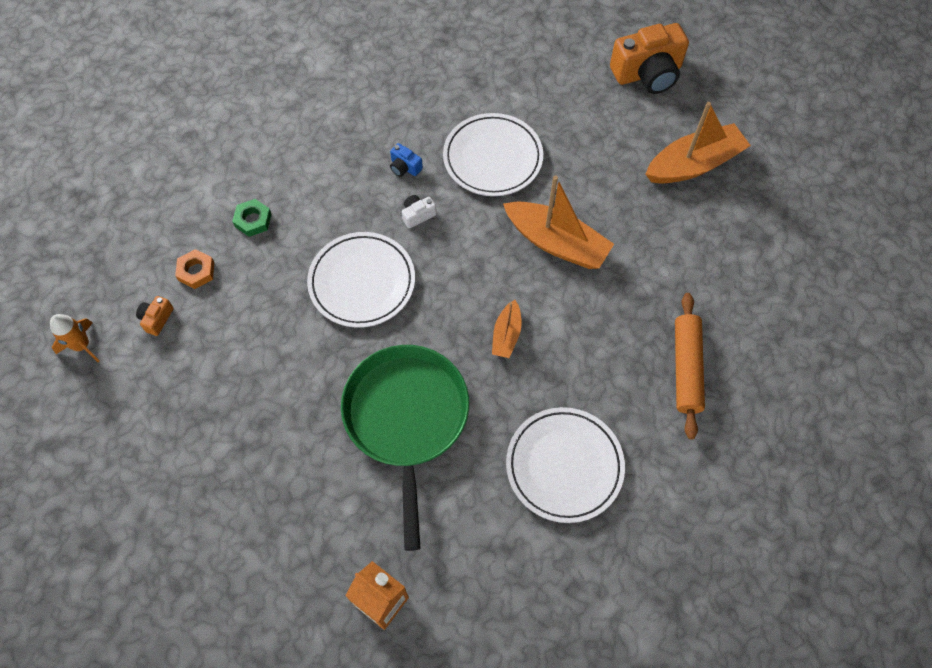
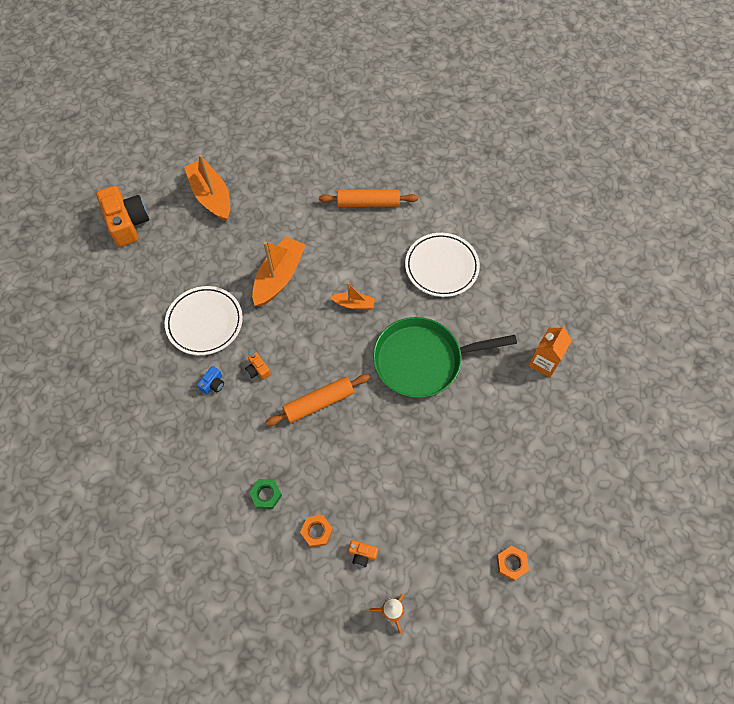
camera: 95 degrees left, 0 degrees up
(98, 497) = (511, 563): none -> orange nut
(362, 282) = (318, 403): white plate -> orange rolling pin
(417, 215) = (258, 370): white camera -> orange camera

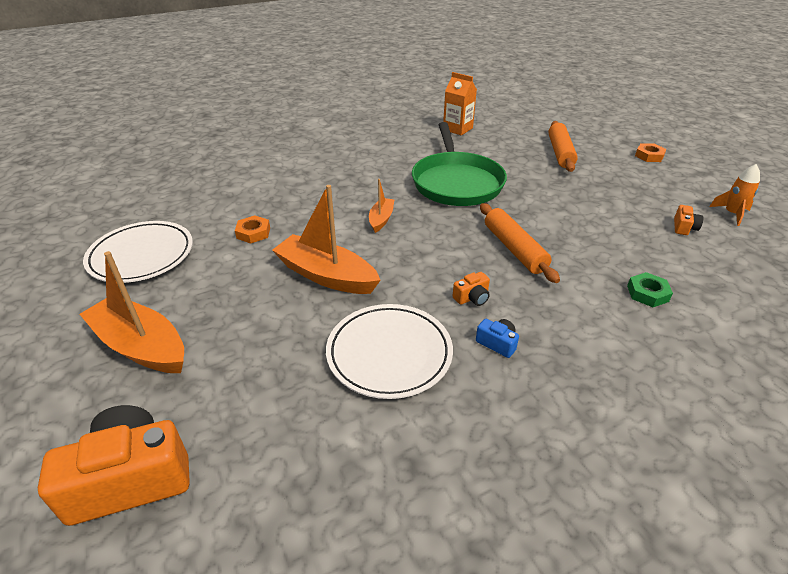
camera: 85 degrees left, 25 degrees down
(211, 196) = (141, 346): orange boat -> orange boat turned 60 degrees clockwise
(316, 531) = (675, 256): orange nut -> orange nut (253, 233)
(368, 203) = (240, 203): orange rolling pin -> orange rolling pin (560, 153)
(441, 267) = (346, 166): white plate -> white plate (141, 255)

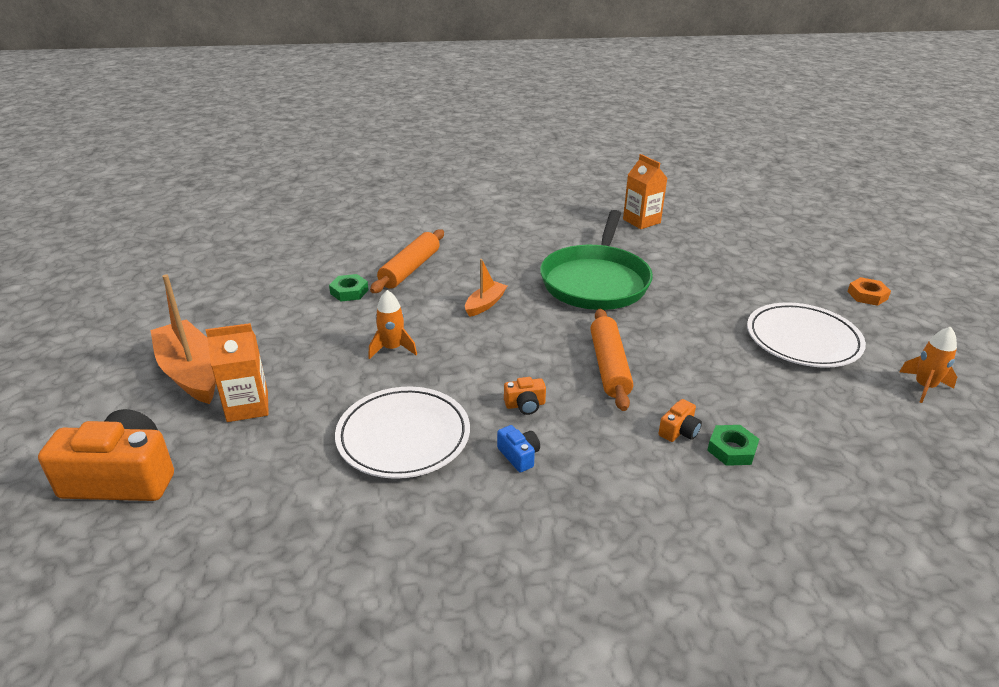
camera: 20 degrees right, 5 degrees down
(141, 255) = (237, 291): white plate -> white plate (803, 340)
(222, 365) = (247, 406): none -> orange carton
(253, 233) = (349, 292): orange nut -> green nut
(326, 276) = (392, 348): orange boat -> orange rocket
(560, 153) = (749, 270): orange rolling pin -> orange rolling pin (410, 269)
(684, 227) = (842, 388): orange camera -> orange camera (679, 431)

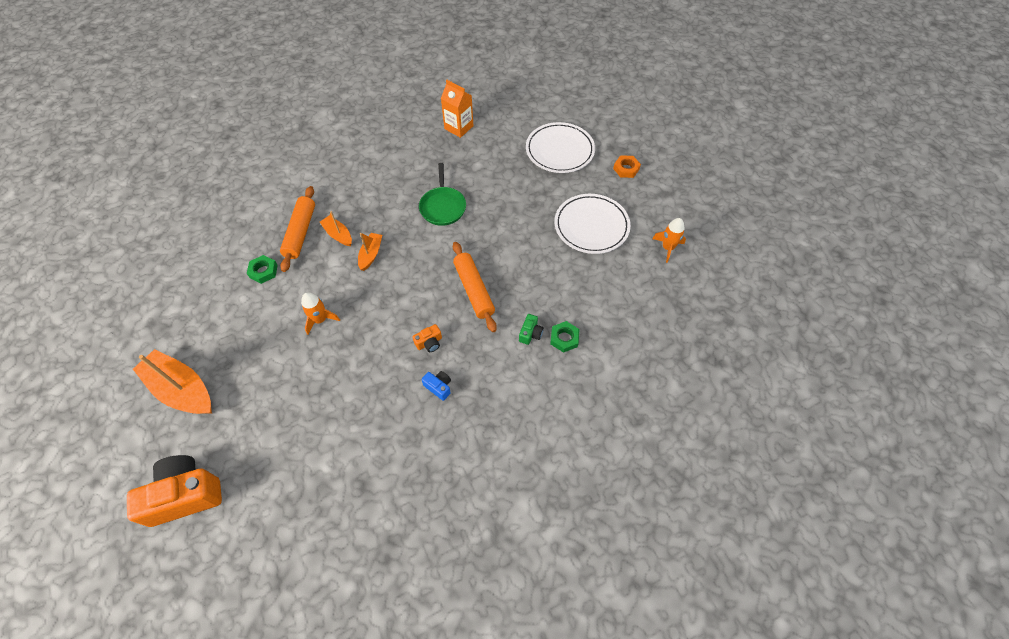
camera: 20 degrees left, 25 degrees up
(247, 406) = (240, 406): orange carton -> none
(403, 436) = (359, 396): white plate -> white plate (560, 150)
(453, 280) = (338, 235): none -> orange boat
(596, 281) = (443, 207): green pan -> green pan, size x0.58
(679, 431) = (530, 333): orange camera -> green camera

